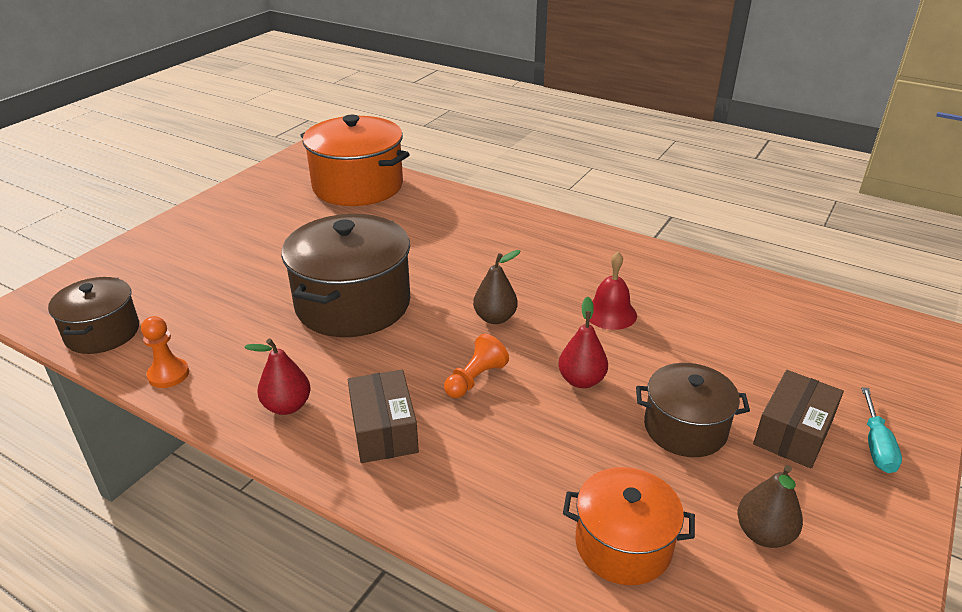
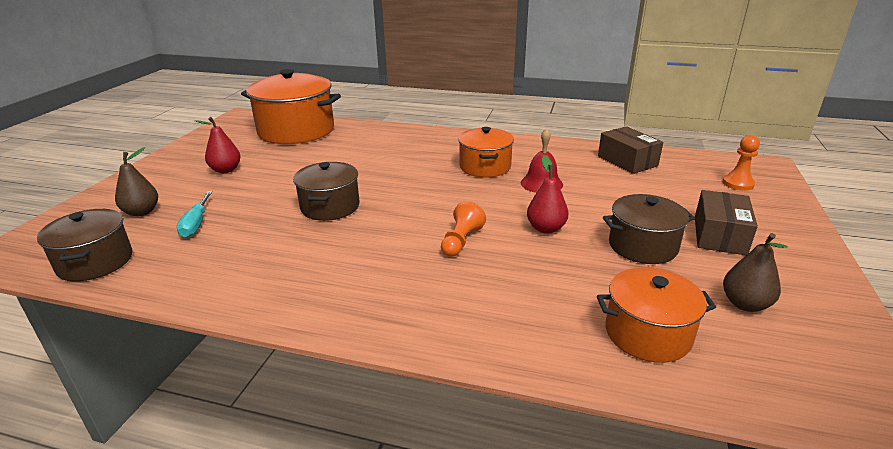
camera: 15 degrees left, 5 degrees down
(168, 374) = (177, 283): orange pawn -> orange pawn (738, 184)
(287, 406) = (304, 288): red pear -> red pear (225, 170)
(353, 304) = (330, 207): brown pot -> brown pot, size x0.59
(384, 430) = (402, 290): brown box -> brown box (627, 161)
(495, 318) = (454, 199): brown pear -> brown pear (142, 212)
(553, 276) = (485, 167): none -> orange pot
(876, 445) = (779, 233): turquoise screwdriver -> turquoise screwdriver (196, 224)

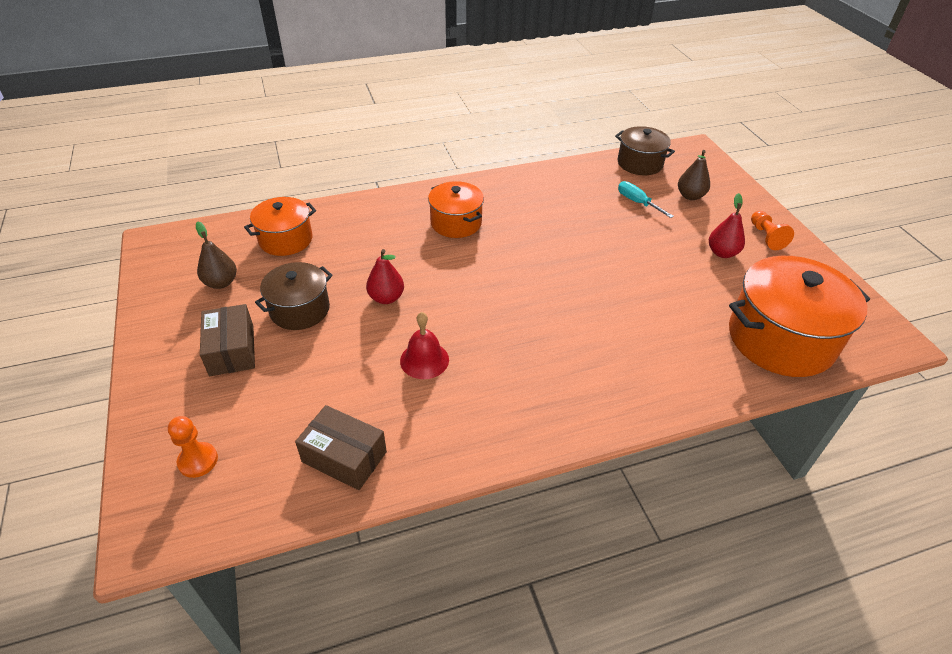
camera: 145 degrees right, 15 degrees up
(330, 207) = (575, 251): brown pot -> none
(461, 241) = (442, 260): orange pawn -> orange pawn (766, 237)
(485, 167) = (502, 364): orange pot -> orange pot (456, 223)

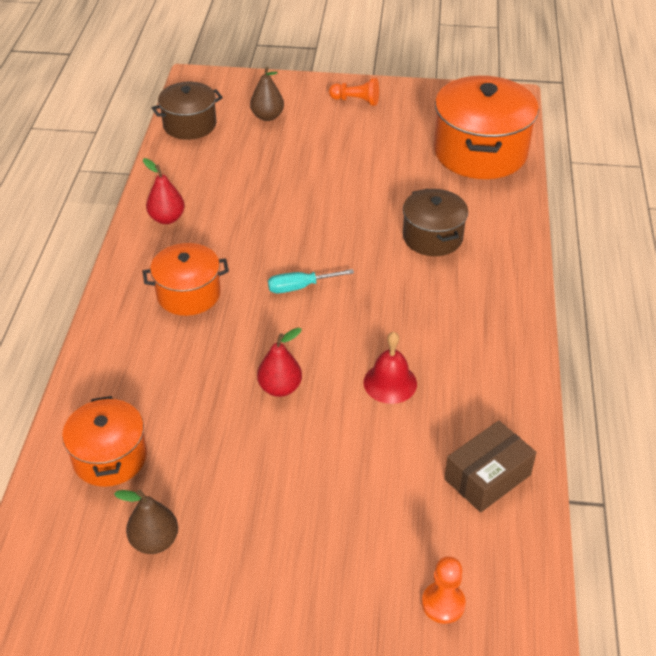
camera: 65 degrees left, 0 degrees up
(232, 350) = (288, 548): brown box -> none
(300, 309) = (254, 469): brown pot -> brown pot (432, 237)
(637, 202) = (252, 153): turquoise screwdriver -> turquoise screwdriver (300, 287)
(722, 253) = (360, 134): red pear -> red pear (167, 218)

